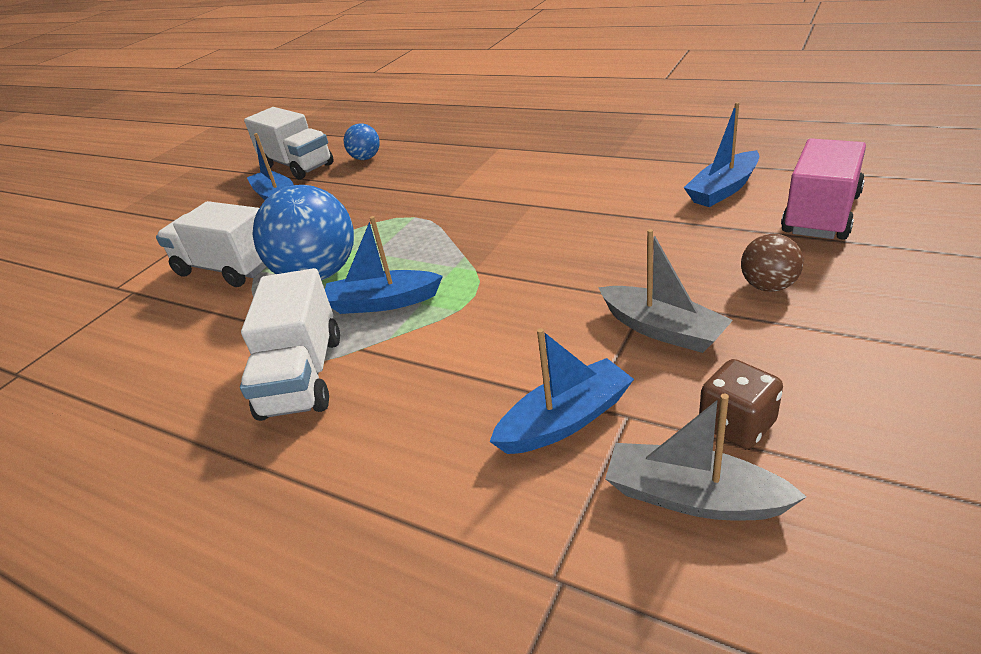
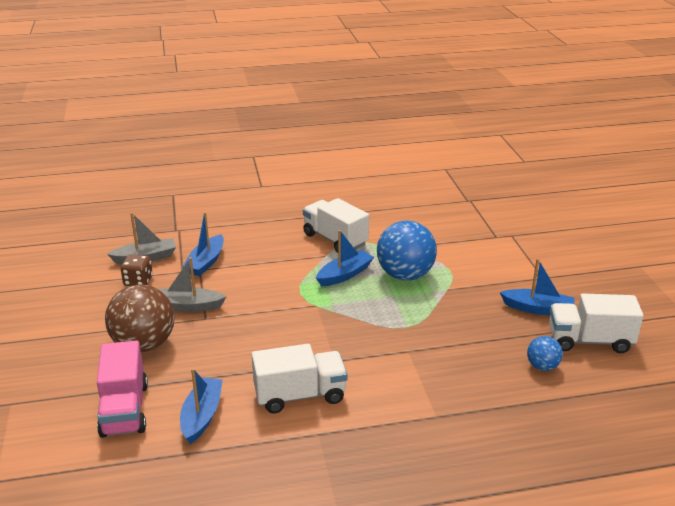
camera: 135 degrees right, 5 degrees down
(227, 268) = (467, 261): white truck -> white truck (300, 395)
(768, 286) = (144, 344): brown ball -> brown ball, size x2.01

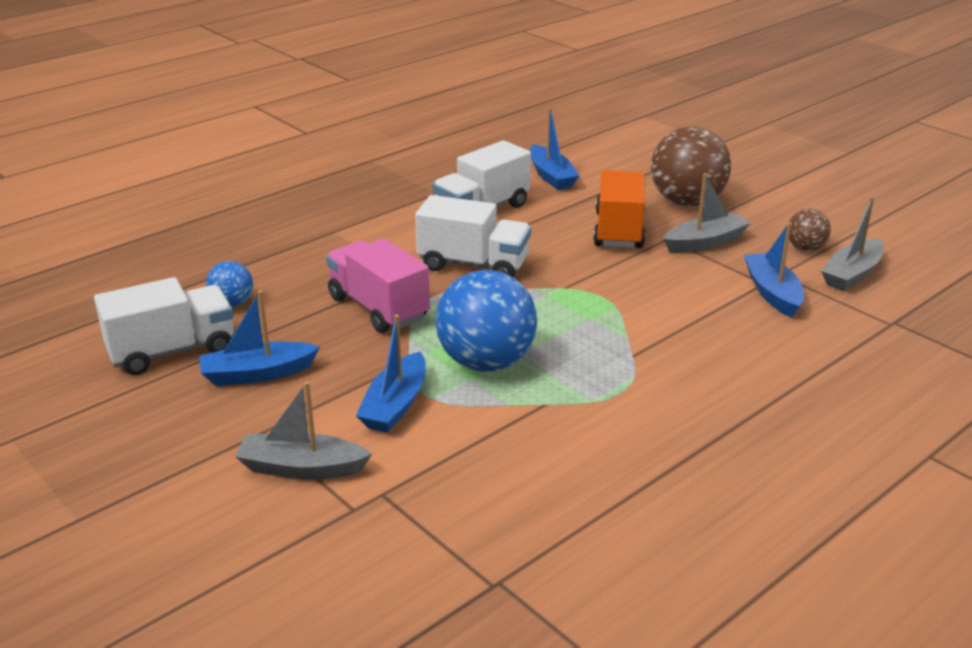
camera: 150 degrees right, 0 degrees up
(124, 409) = (621, 163): pink truck -> pink truck (378, 308)
(138, 281) = (805, 248): brown dice -> brown ball
(226, 336) = (619, 230): none -> orange truck
(335, 240) = (651, 386): white truck -> white truck (473, 265)
(345, 274) = (572, 335): blue boat -> blue boat (395, 405)
(529, 256) = (301, 468): none -> grey boat

